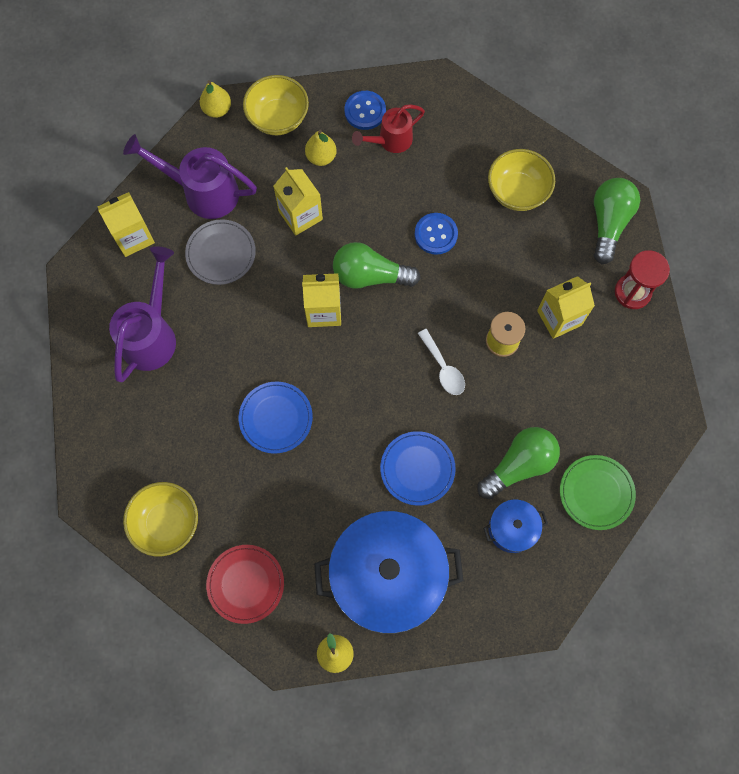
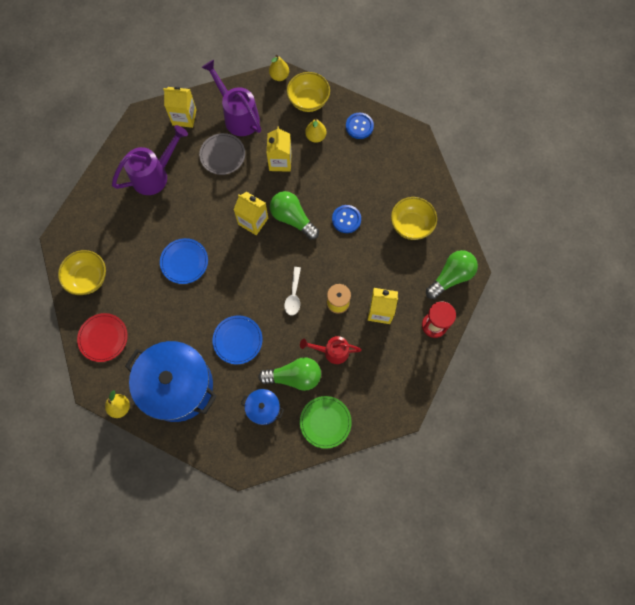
camera: 35 degrees right, 0 degrees up
(391, 141) = (361, 151): red watering can -> red watering can (332, 351)

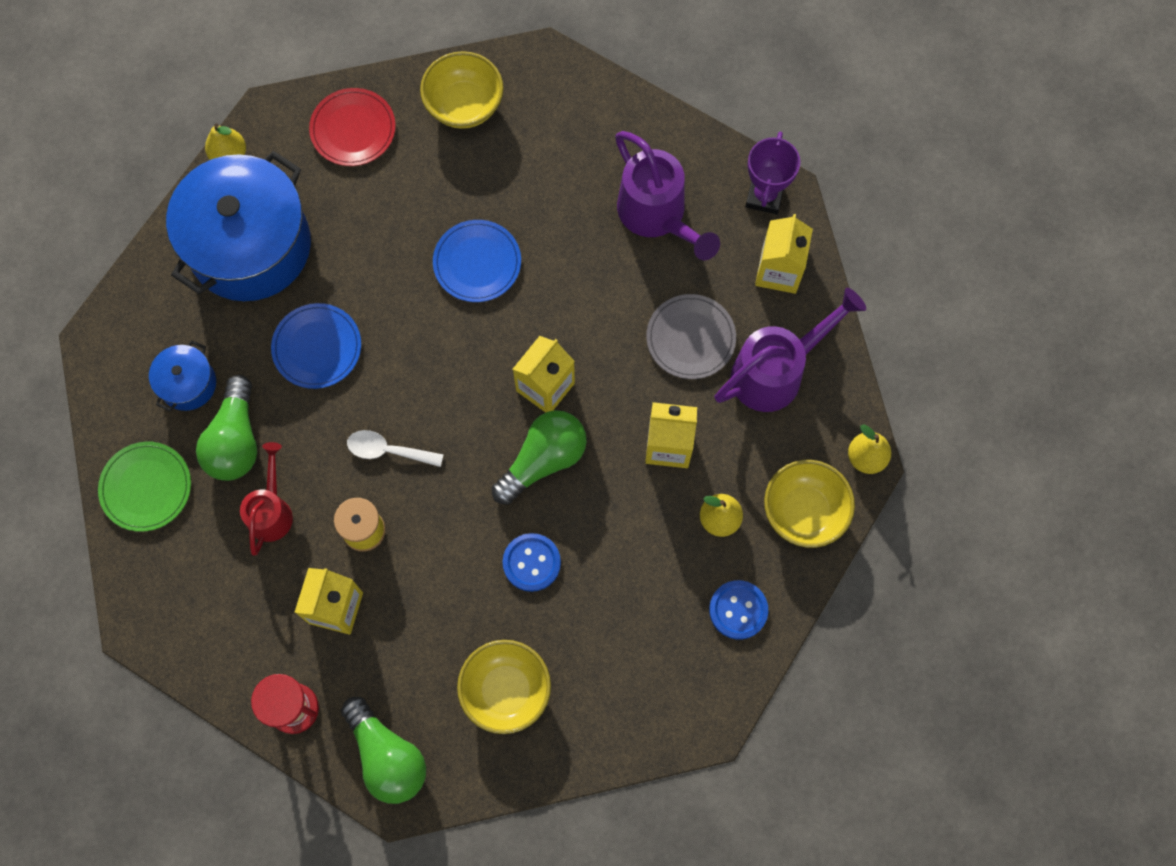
camera: 95 degrees right, 0 degrees up
(143, 125) = (764, 196): none -> purple trophy

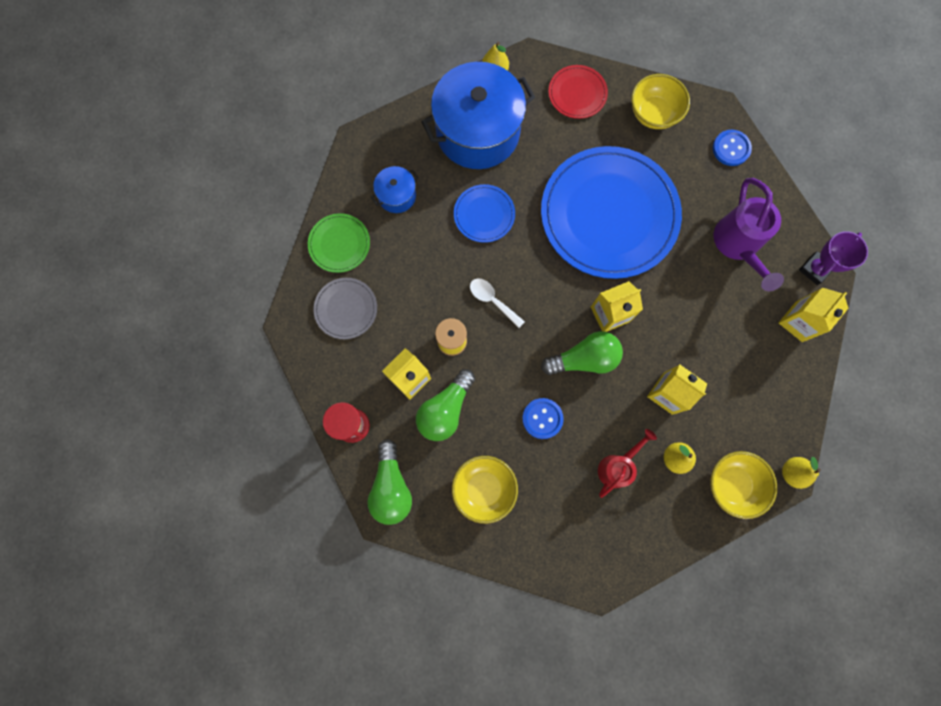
camera: 30 degrees right, 5 degrees up
(235, 440) = (406, 244): green light bulb -> green light bulb (445, 410)
(271, 511) = (404, 299): red watering can -> red watering can (617, 467)
(477, 262) = (609, 215): blue plate -> blue plate, size x2.26
(690, 338) = (718, 333): grey plate -> grey plate (346, 309)
(738, 610) = (656, 522): blue button -> blue button (731, 148)
(775, 372) = (761, 384): purple watering can -> none

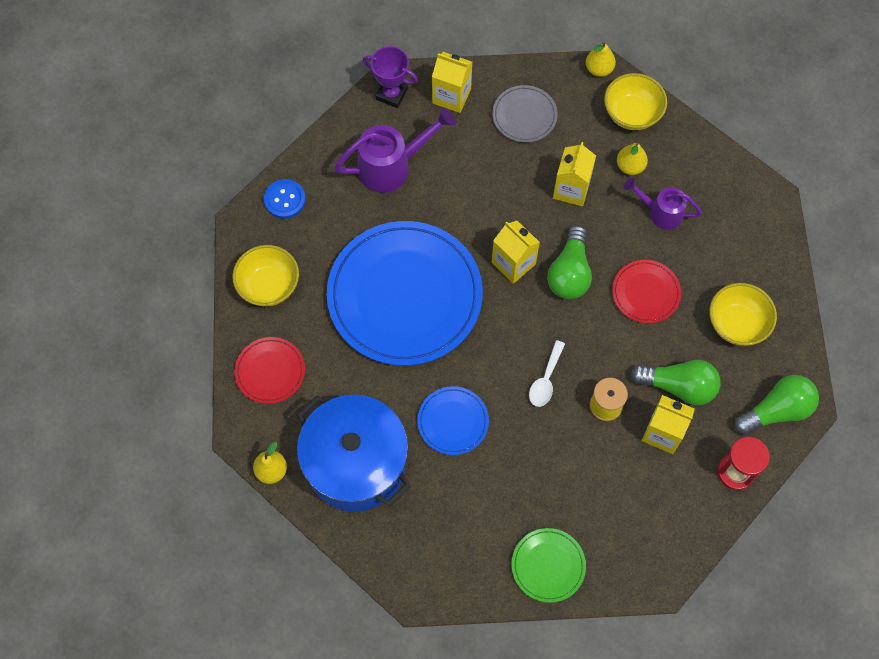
camera: 110 degrees left, 10 degrees down
(346, 309) = (618, 528): grey plate -> grey plate (524, 115)
(397, 195) = (466, 524): blue pot -> none
(542, 418) = (646, 293): blue button -> red plate
(584, 359) = (569, 273): green light bulb -> green light bulb turned 135 degrees counterclockwise
(617, 467) = (661, 213): red watering can -> purple watering can

